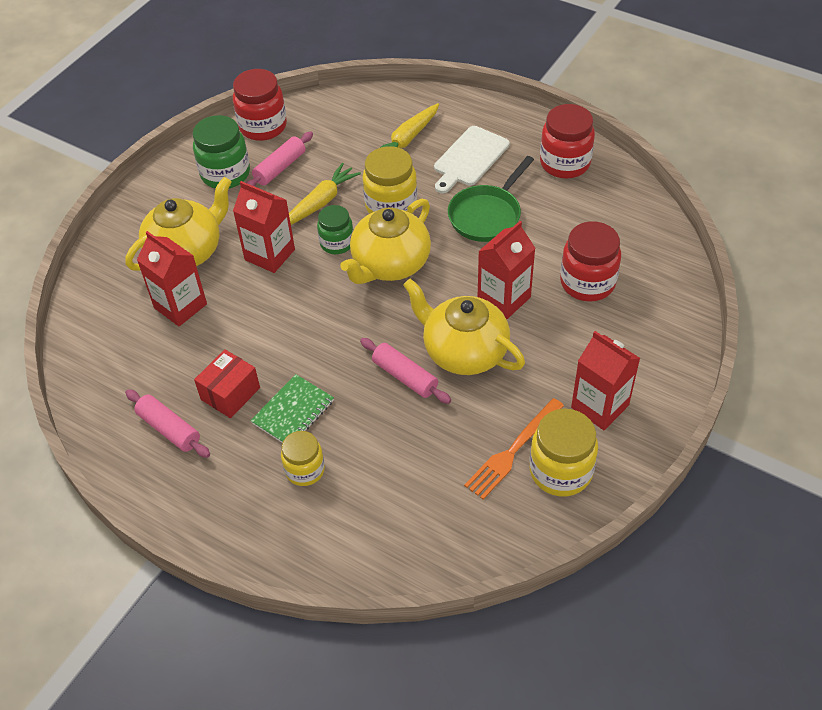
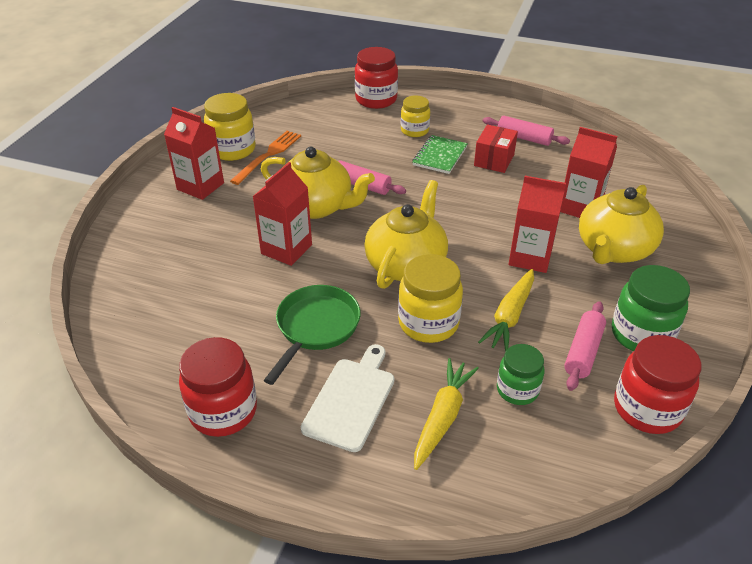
camera: 165 degrees right, 10 degrees down
(337, 243) = (469, 276): green jar -> green jar (517, 390)
(587, 283) = (203, 273): red jar -> red jar (376, 100)

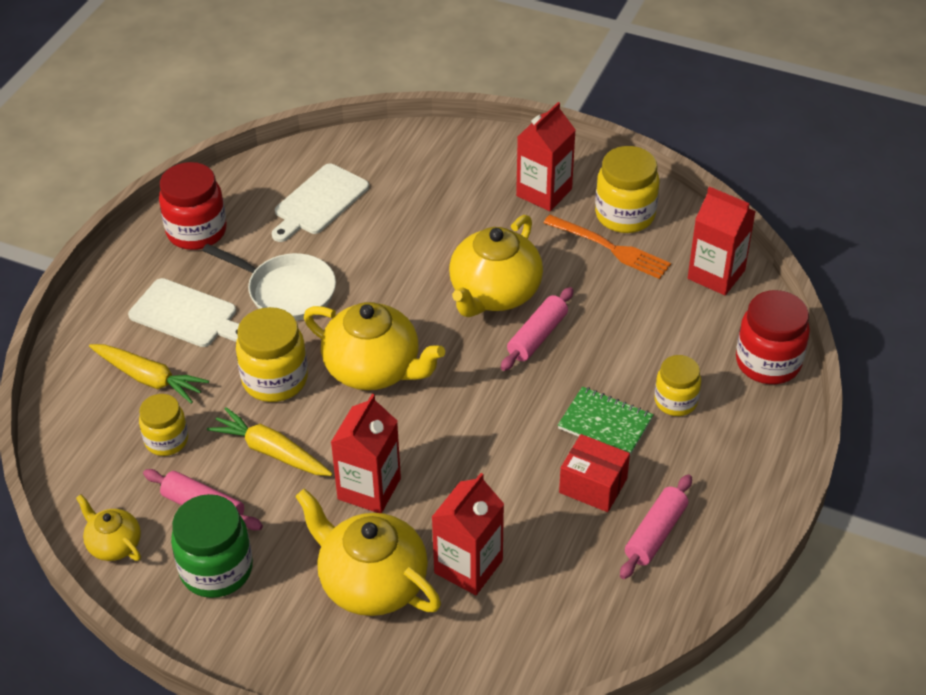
camera: 95 degrees right, 5 degrees up
(190, 318) = (319, 202): none -> white cutting board
(286, 249) = (415, 268): red carton -> red carton (716, 274)
(316, 328) = (287, 291): green pan -> white pan
(517, 390) = (166, 440): green jar -> yellow jar
(647, 409) = (114, 544): red jar -> yellow teapot

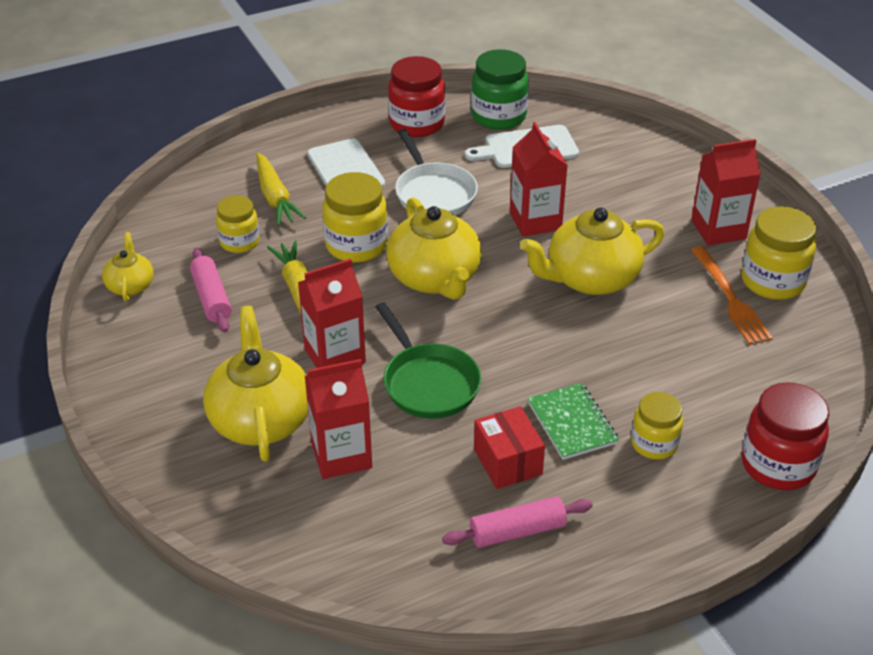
camera: 40 degrees right, 5 degrees down
(216, 570) = (171, 342): green jar -> green jar (498, 116)
(467, 462) = (428, 383): none -> green pan
(537, 336) = (590, 328): pink rolling pin -> none
(716, 274) = (807, 369): red carton -> red carton (535, 221)

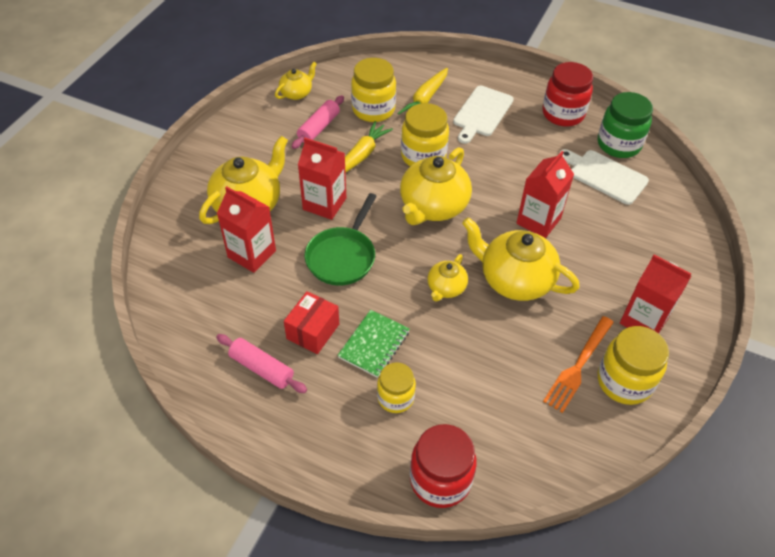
camera: 50 degrees right, 10 degrees up
(239, 242) = (373, 109): yellow jar -> yellow jar, size x1.55
(433, 193) = (507, 160): white pan -> none
(552, 330) = (446, 288): none -> yellow teapot

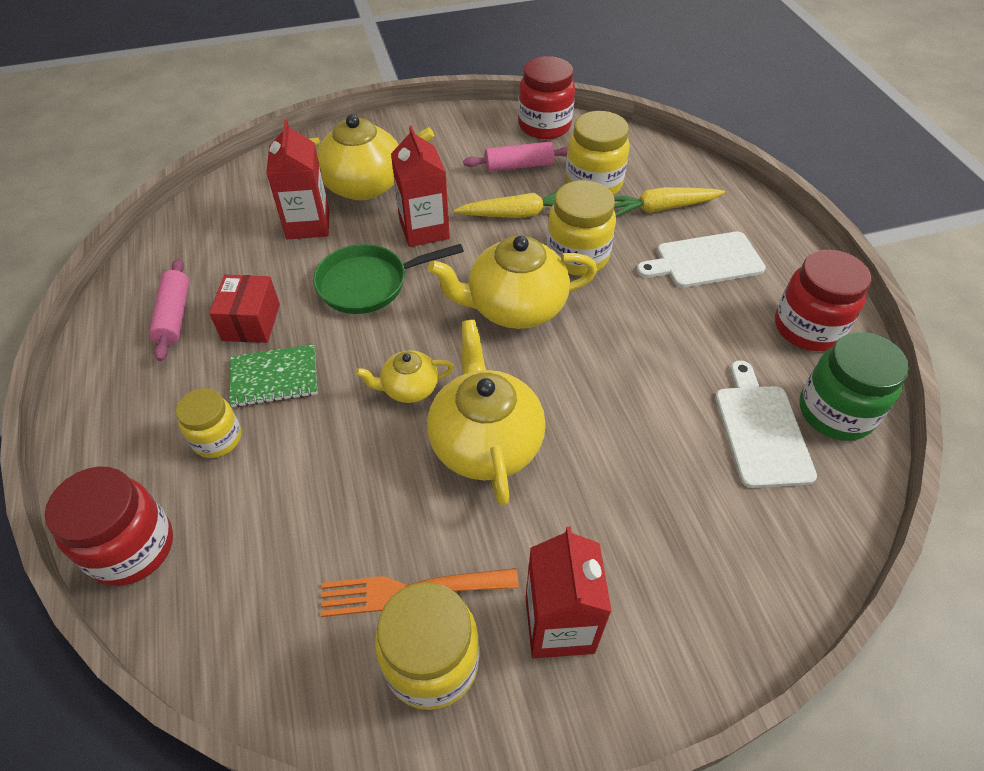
camera: 50 degrees right, 0 degrees up
(297, 93) = (544, 126): yellow teapot -> red jar
(313, 331) = (251, 322): red box -> red box turned 75 degrees counterclockwise
(538, 221) = (602, 409): red carton -> none

